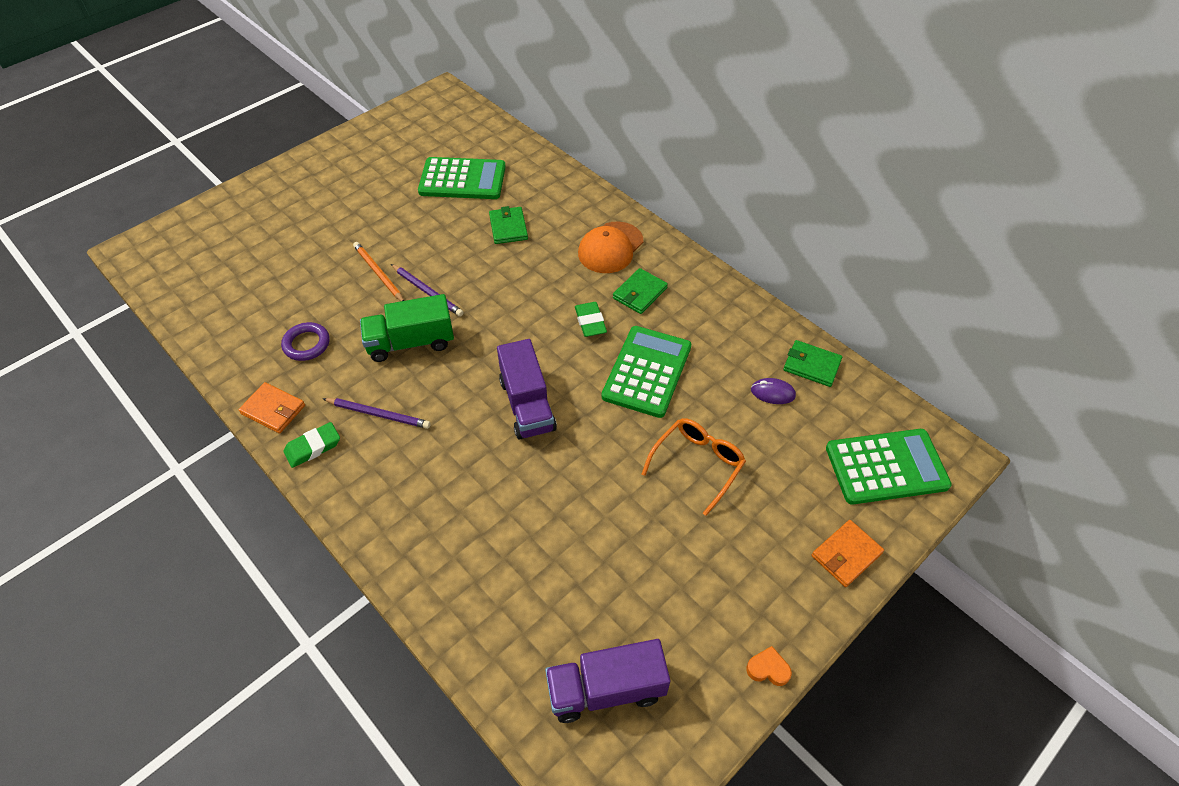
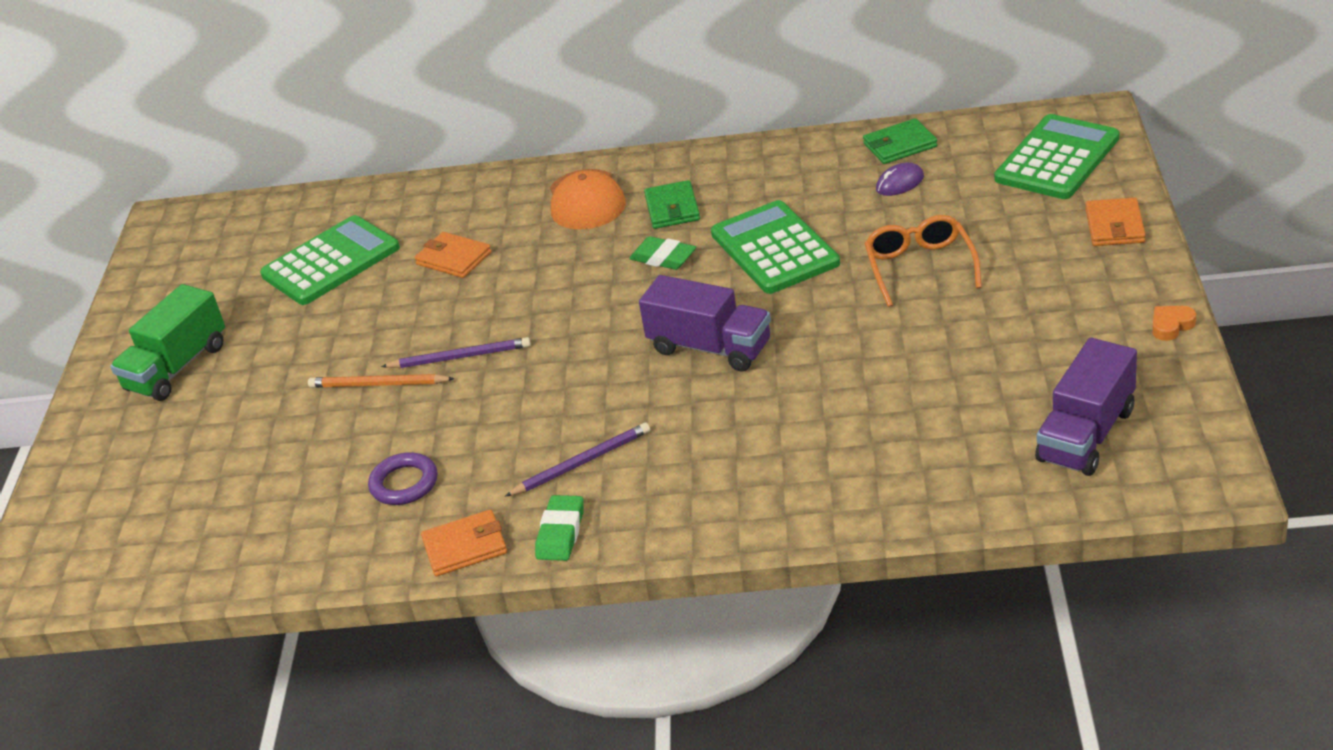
camera: 40 degrees left, 15 degrees down
(411, 342) = (515, 399): green truck -> green truck (177, 367)
(508, 227) = (454, 258): green wallet -> orange wallet

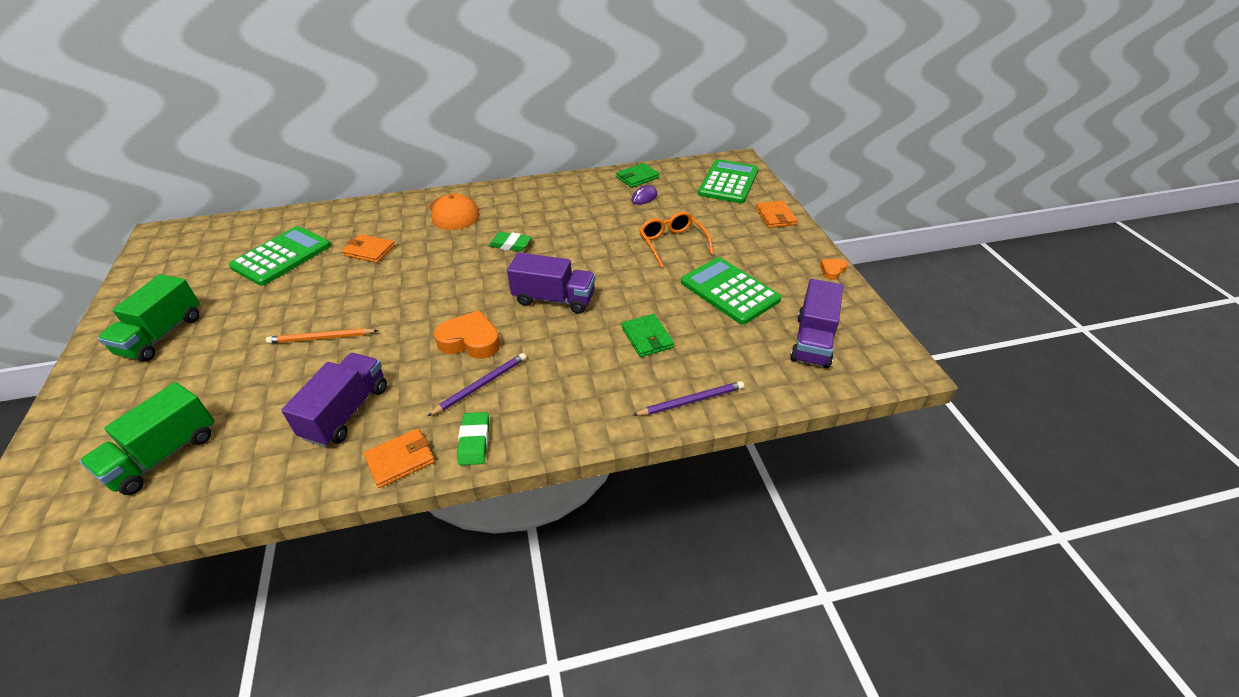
camera: 20 degrees left, 5 degrees up
(187, 517) = (163, 455): none -> green truck
(404, 483) = (346, 412): purple ring -> purple truck
(460, 357) = (380, 315): purple pencil -> purple pencil (691, 401)
(578, 401) = (470, 341): none -> orange heart
(672, 208) = (510, 215): green wallet -> green wallet (647, 337)
(774, 249) = (580, 236): green calculator -> green calculator (729, 291)

